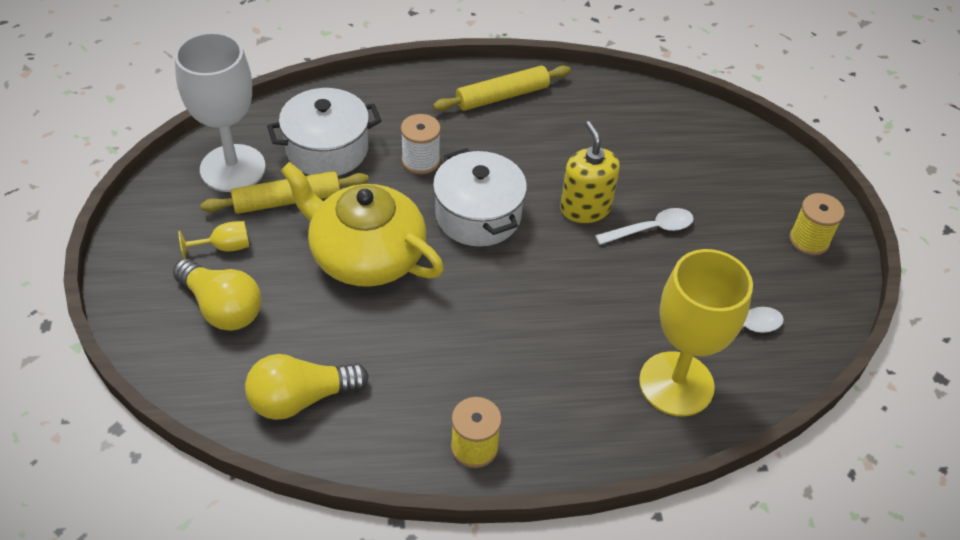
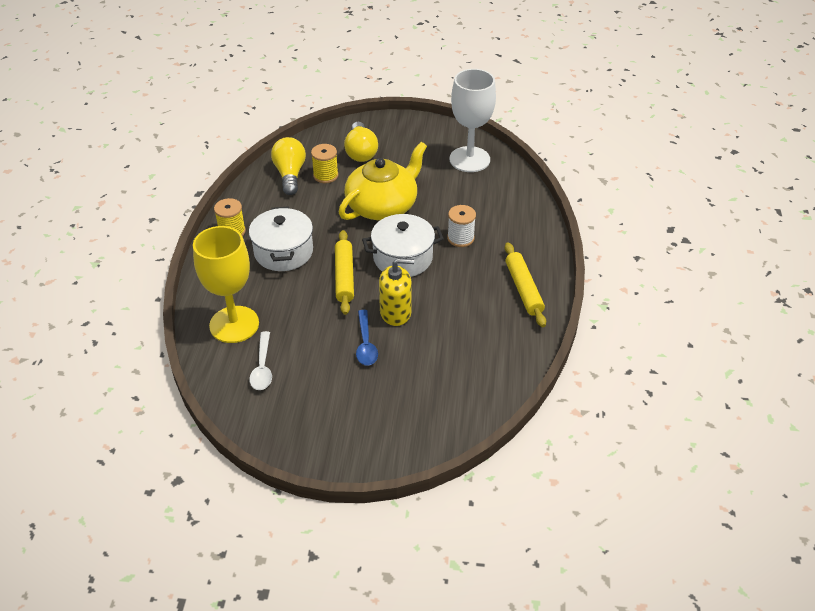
camera: 105 degrees right, 5 degrees down
(222, 307) = (361, 152): yellow light bulb -> yellow light bulb turned 60 degrees counterclockwise
(224, 247) = (405, 154): yellow goblet -> none
(287, 201) = (436, 179): yellow rolling pin -> yellow rolling pin (344, 277)
(327, 149) = (479, 198): white pot -> white pot (283, 252)
(651, 229) = (365, 344): white spoon -> blue spoon
(809, 240) = (327, 438): yellow spool -> yellow spool (325, 175)

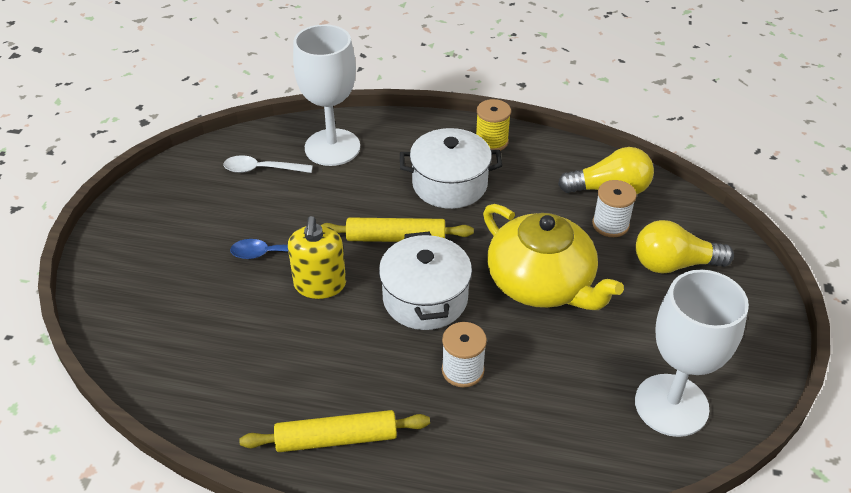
camera: 95 degrees right, 0 degrees up
(234, 324) = (332, 147): yellow goblet -> white goblet
(325, 175) = (610, 224): yellow spool -> white spool

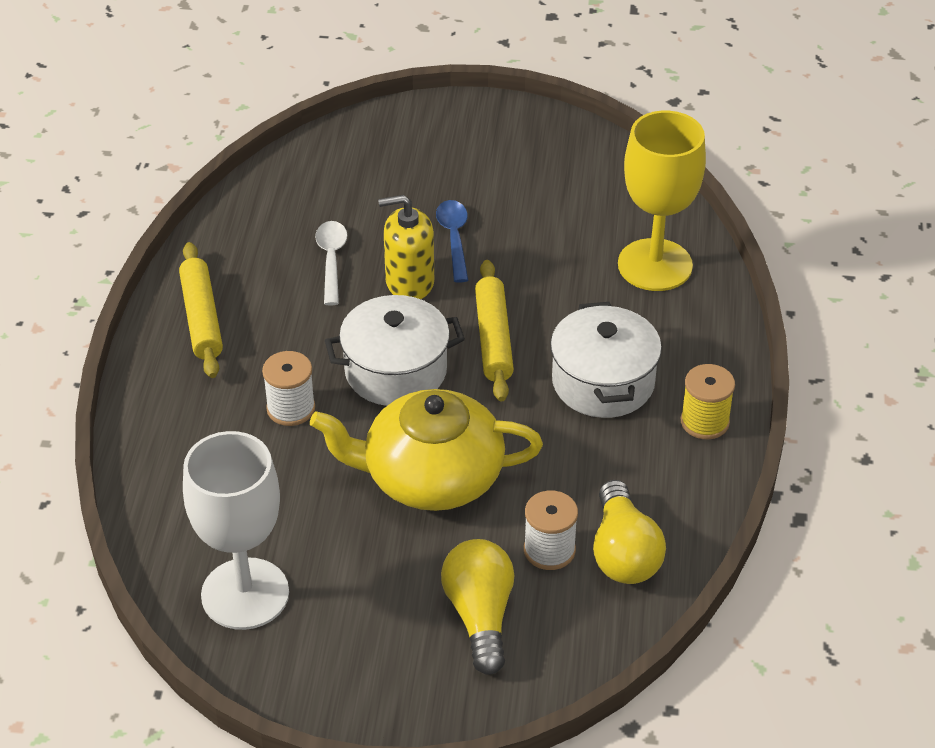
camera: 85 degrees right, 0 degrees up
(261, 169) = (598, 209): white spoon -> white spoon (331, 260)
(332, 147) = (655, 265): white goblet -> yellow goblet
(541, 283) = (431, 476): yellow teapot -> yellow teapot turned 45 degrees clockwise

